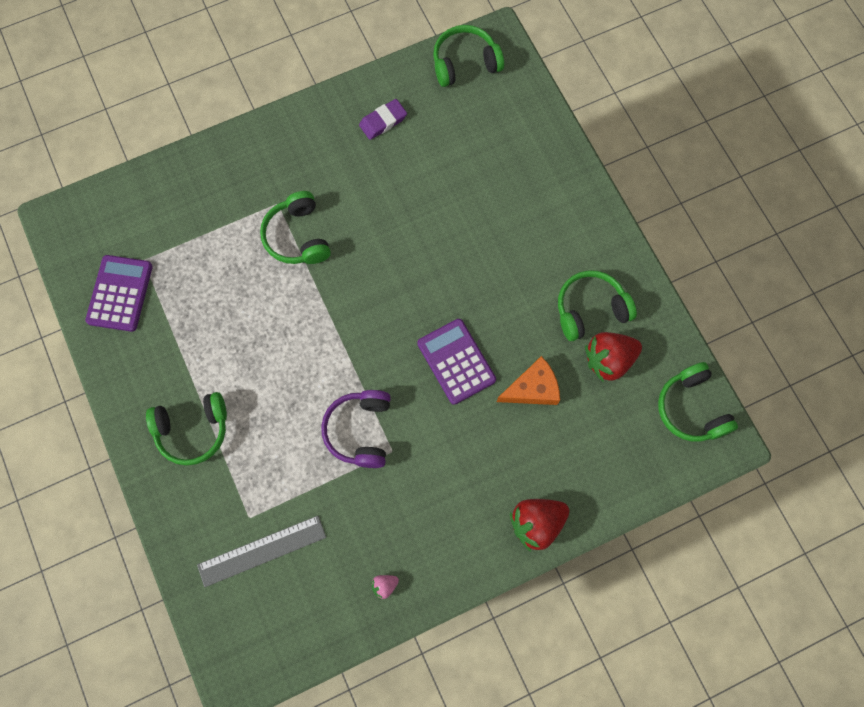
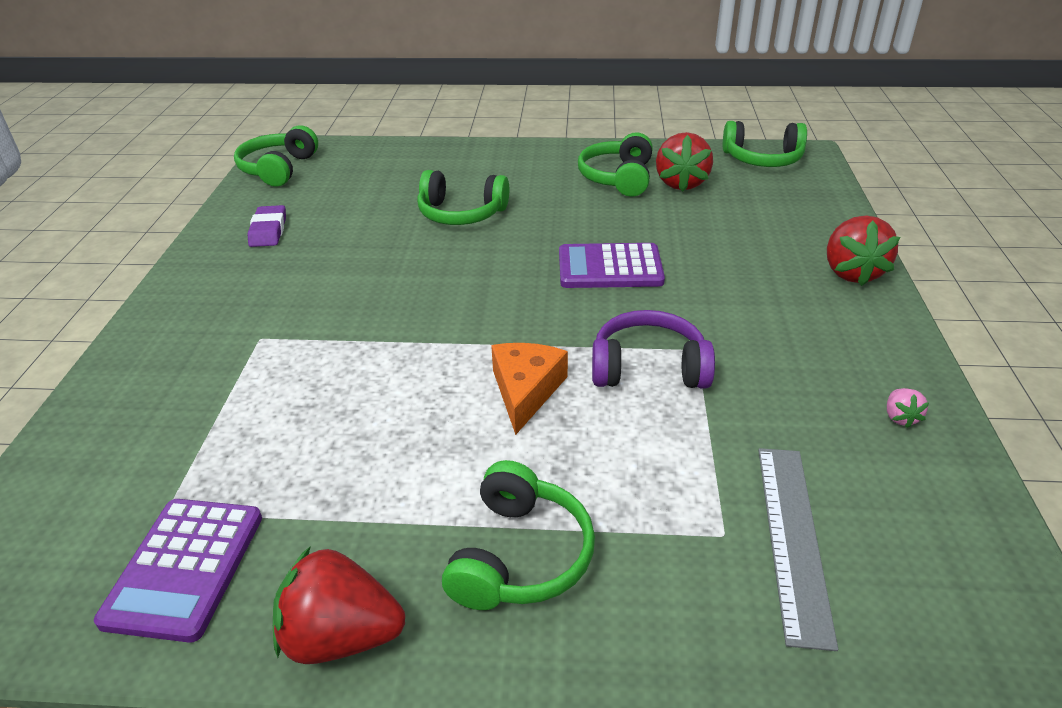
camera: 60 degrees left, 35 degrees down
(119, 381) = (341, 636): none -> red strawberry
(120, 293) = (184, 568): purple calculator -> purple calculator turned 120 degrees counterclockwise
(297, 236) = (325, 335): green headphones -> green headphones (461, 214)
(360, 431) = (648, 368): purple headphones -> purple headphones turned 150 degrees clockwise
(532, 388) = (681, 230): orange cheese -> orange cheese (526, 390)

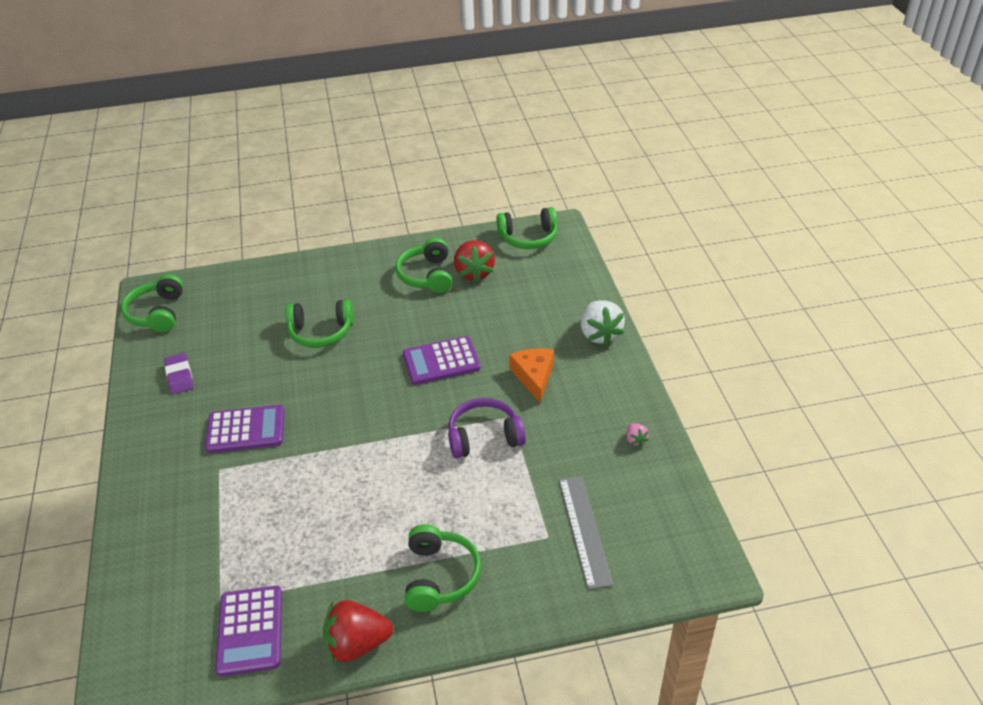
camera: 15 degrees left, 5 degrees up
(317, 299) = (246, 430): none -> purple calculator
(526, 390) = (412, 470): orange cheese -> orange cheese (534, 376)
(851, 272) = (599, 334): red strawberry -> white strawberry

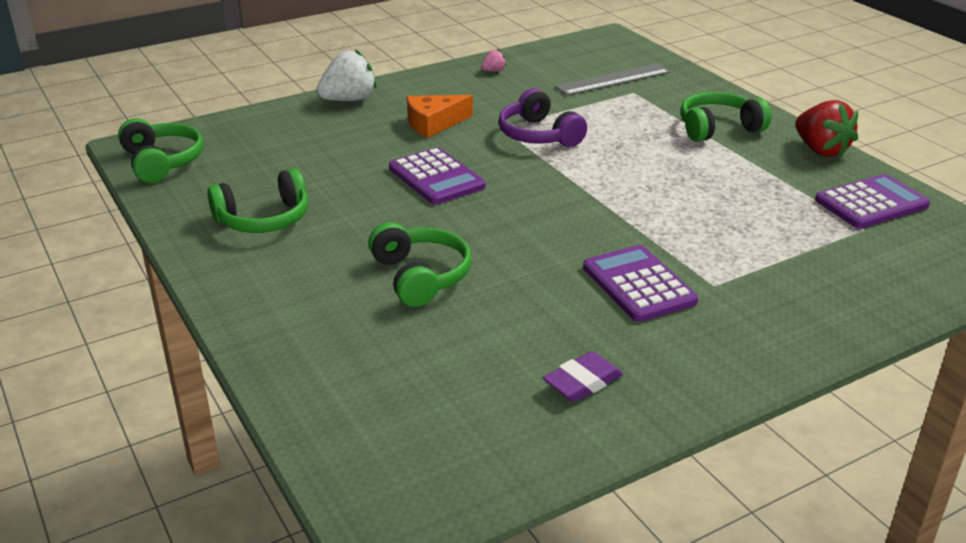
camera: 110 degrees left, 10 degrees down
(157, 313) = (445, 475): green headphones -> none
(474, 272) = (250, 186): red strawberry -> none

